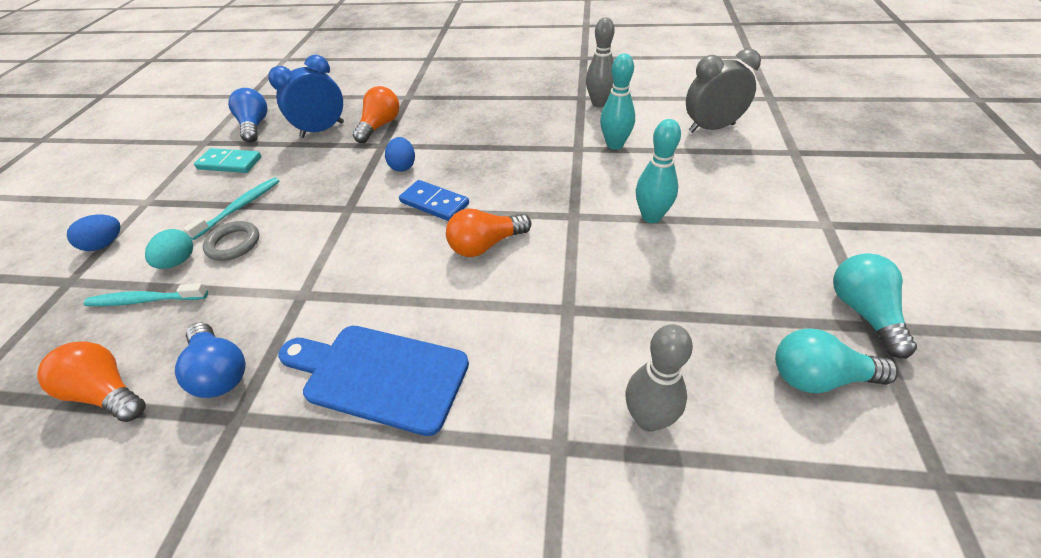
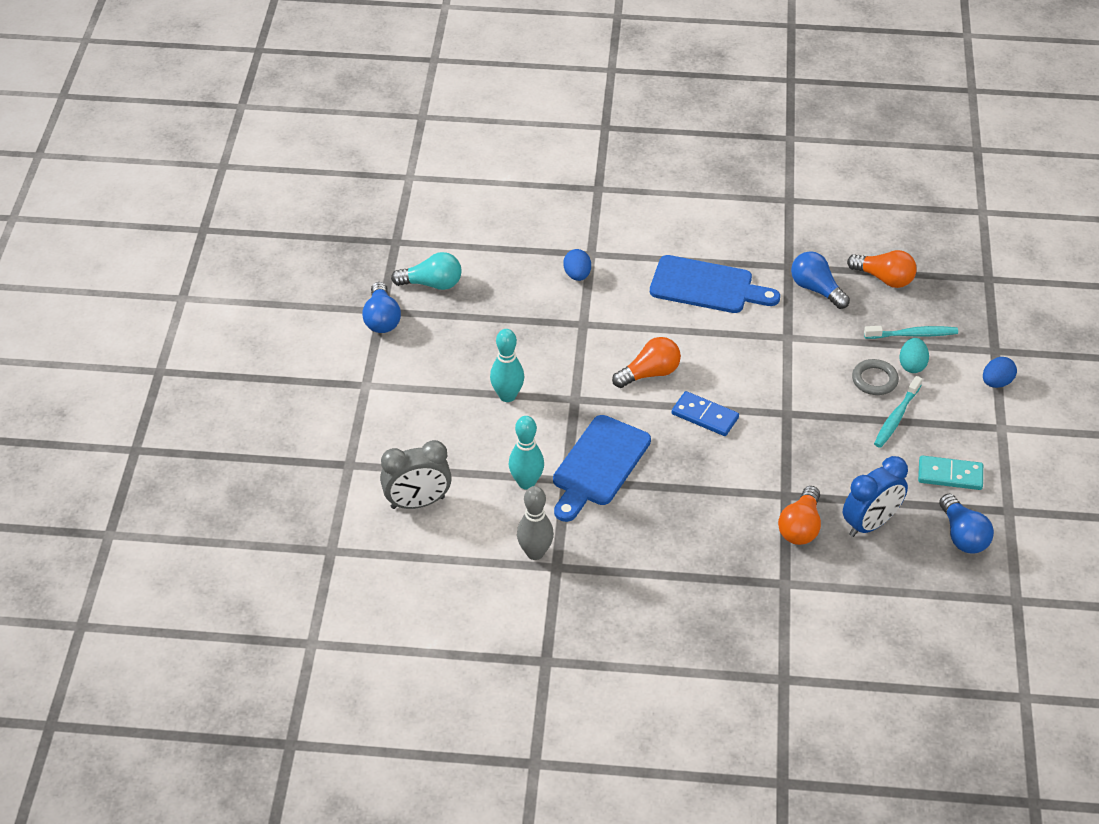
camera: 175 degrees right, 0 degrees up
(403, 166) = (750, 462): blue egg -> blue egg (577, 275)
(547, 159) = (598, 465): none -> blue cutting board
(648, 418) = (539, 265): grey bowling pin -> none
(863, 312) = (382, 319): turquoise light bulb -> blue light bulb

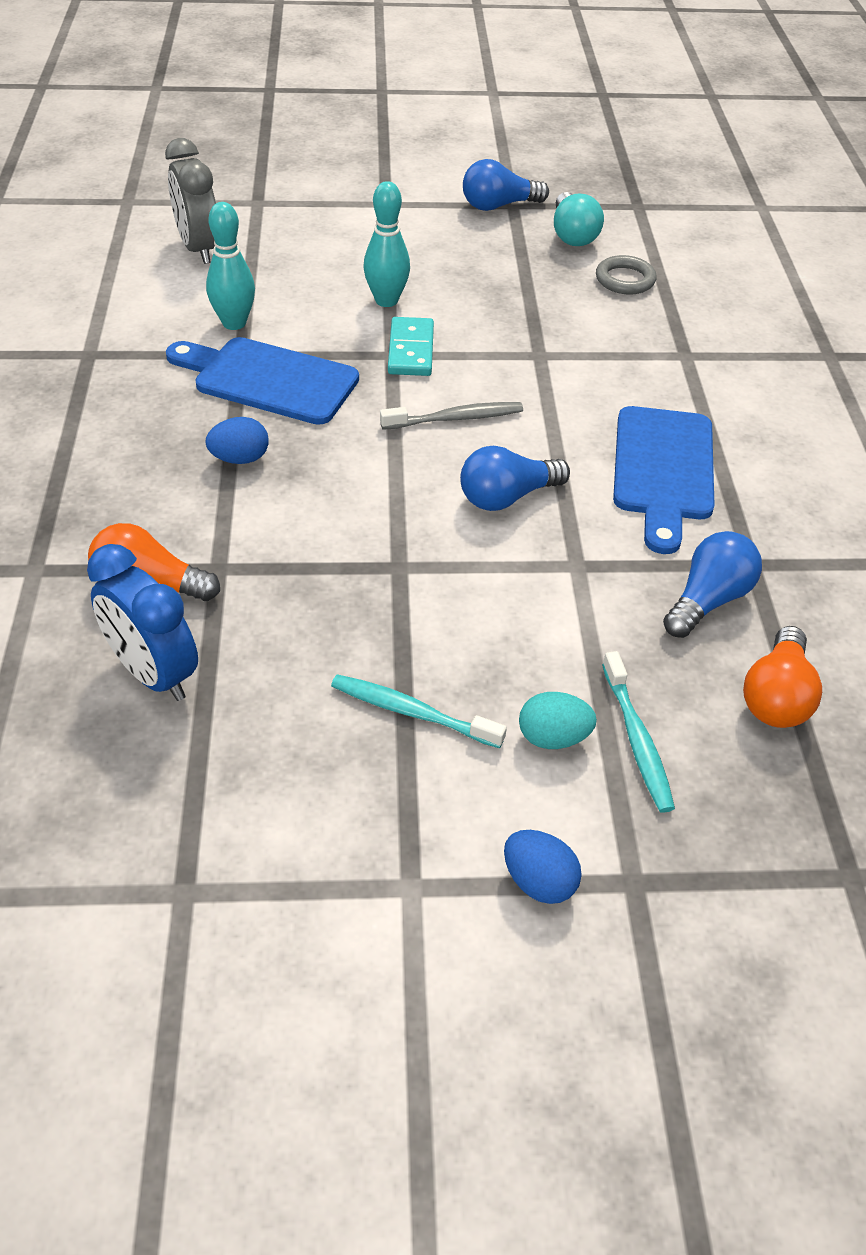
camera: 80 degrees right, 0 degrees up
(535, 553) = (113, 336): grey bowling pin -> none
(577, 275) = (636, 345): blue egg -> blue egg (240, 459)
(649, 373) = (455, 418): orange light bulb -> grey toothbrush
(705, 416) = (378, 476): blue domino -> none
(874, 380) = (501, 681): grey ring -> grey ring (625, 280)
(950, 475) = (273, 793): turquoise domino -> turquoise domino (410, 350)
(962, 535) = (121, 810): blue light bulb -> blue light bulb (507, 497)

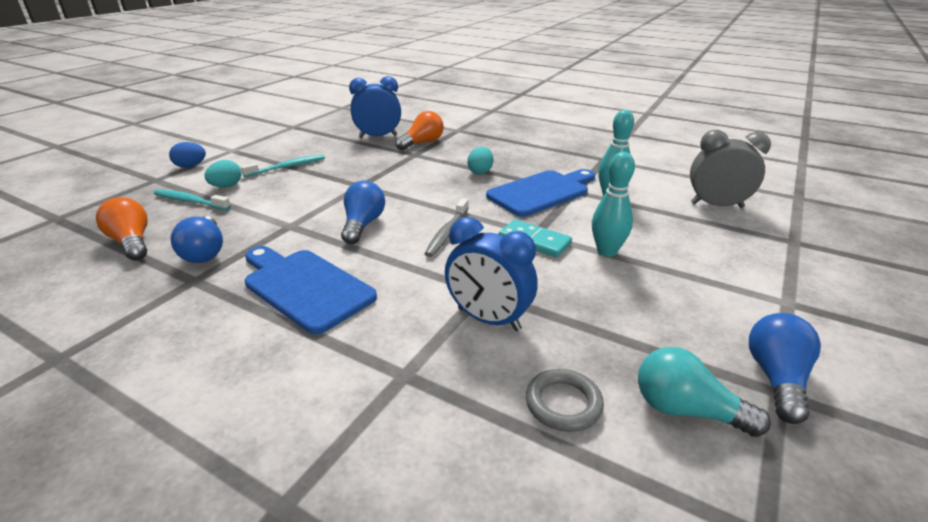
camera: 125 degrees right, 15 degrees down
(240, 459) = (480, 172): blue egg -> turquoise egg
(575, 337) = (488, 319): none -> blue clock

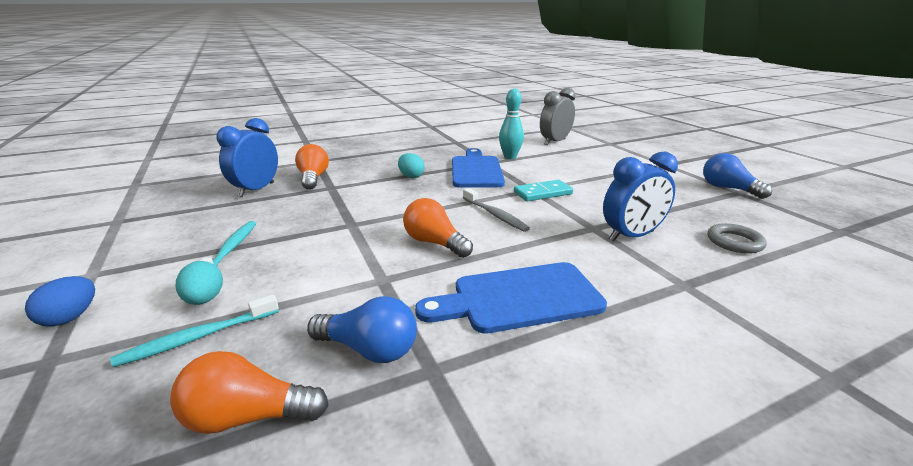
camera: 55 degrees left, 5 degrees down
(363, 225) = (435, 243): blue light bulb -> orange light bulb
(607, 251) = (578, 180): turquoise bowling pin -> none
(686, 410) = (748, 215): turquoise light bulb -> none

